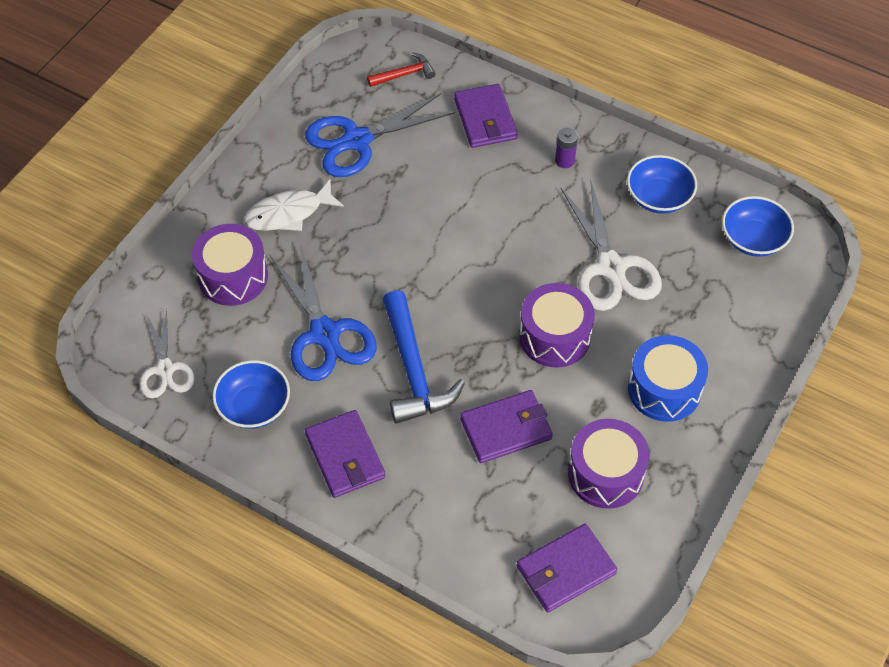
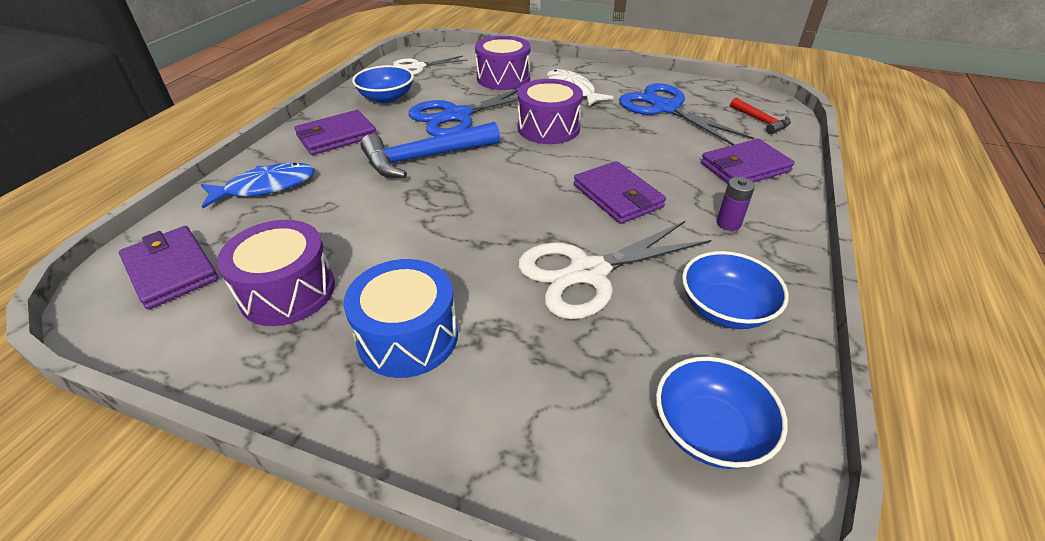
camera: 80 degrees right, 15 degrees down
(442, 514) = (266, 187): none -> blue fish
(506, 429) = (356, 215): purple wallet -> purple wallet (617, 196)
(554, 336) = (476, 237): purple drum -> purple drum (548, 128)

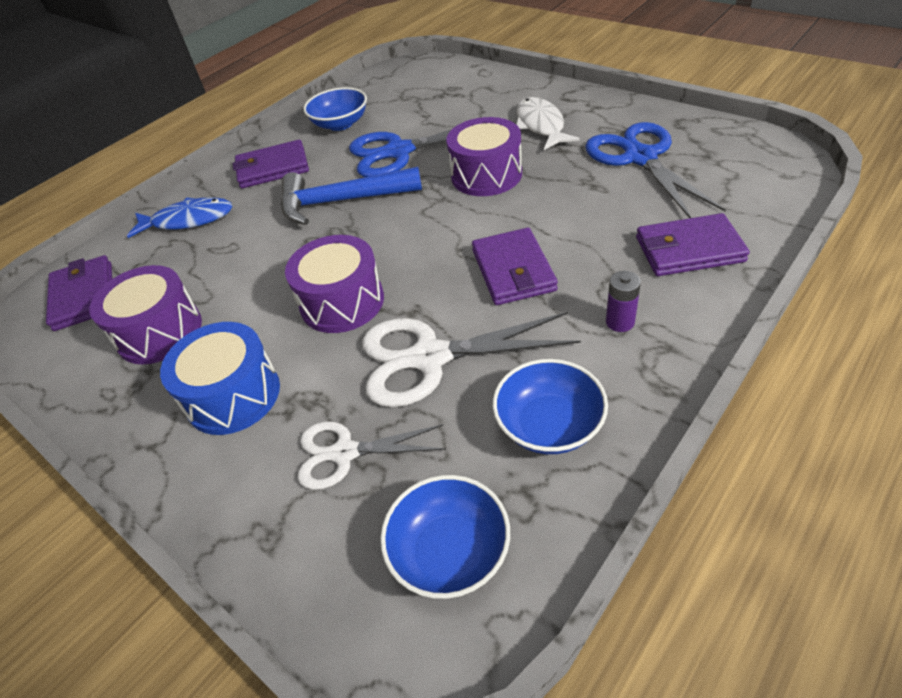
camera: 25 degrees right, 5 degrees up
(418, 67) = (390, 85): white scissors -> white scissors (345, 453)
(503, 78) = (472, 104): purple drum -> purple drum (342, 302)
(761, 121) = (754, 185): red hammer -> none

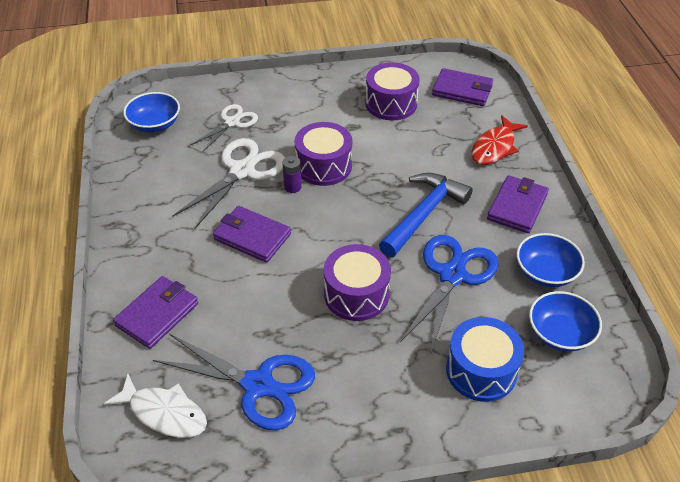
camera: 125 degrees right, 0 degrees up
(188, 220) = (494, 147): blue fish -> red fish
(233, 395) = (310, 108): blue drum -> blue drum (481, 371)
(541, 125) = (379, 375): white fish -> white fish (164, 413)
(549, 425) = (156, 179): blue bowl -> blue bowl (560, 334)
(620, 322) = (163, 243): purple battery -> purple battery (292, 187)

